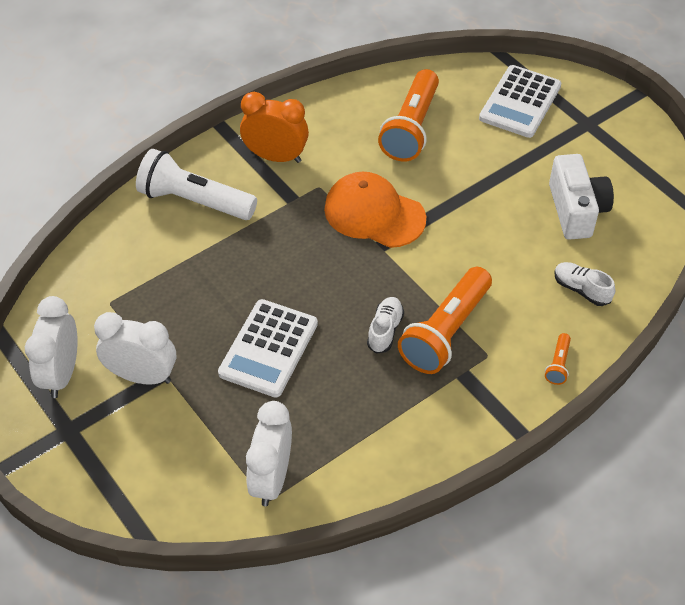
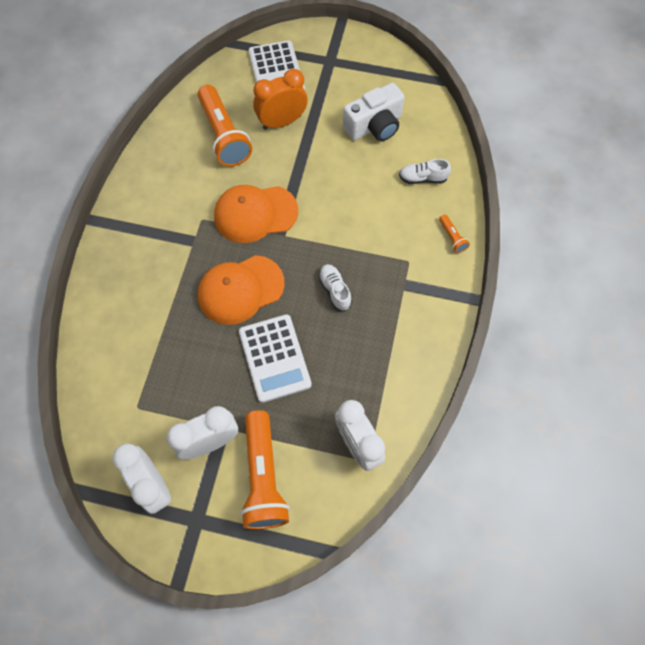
camera: 40 degrees left, 15 degrees up
(194, 201) = (126, 289): white flashlight -> none
(275, 157) = (152, 217): orange clock -> orange clock (282, 122)
(295, 269) = (240, 290): none -> orange cap
(445, 332) = (371, 264): orange flashlight -> orange flashlight (263, 477)
(576, 210) = (374, 126): white camera -> white camera turned 105 degrees clockwise

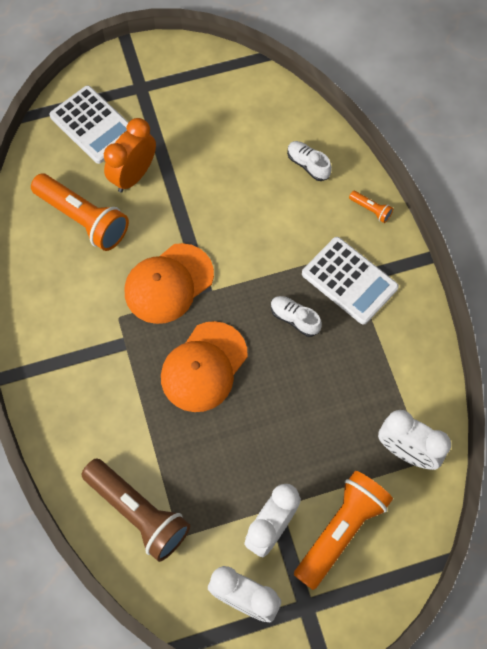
camera: 30 degrees left, 0 degrees up
(119, 372) = (138, 513): none -> brown flashlight
(263, 477) = (341, 531): orange flashlight -> orange flashlight turned 105 degrees counterclockwise
(274, 358) = (280, 415): white calculator -> white calculator (349, 281)
(374, 126) = (229, 135): white camera -> none
(423, 178) = (308, 165): white shoe -> white shoe turned 75 degrees clockwise

